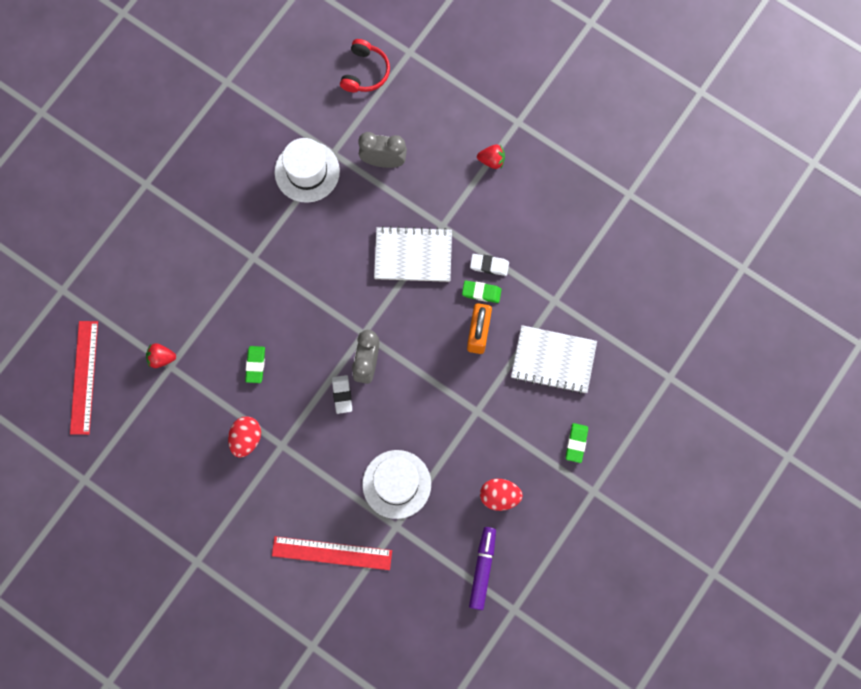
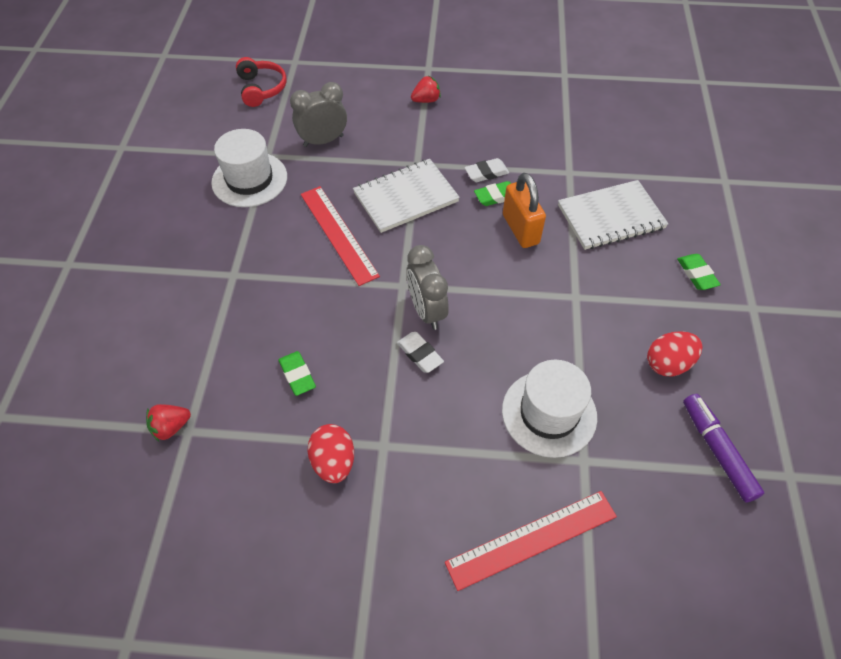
camera: 30 degrees left, 20 degrees down
(84, 377) = (70, 503): red ruler -> red ruler (338, 234)

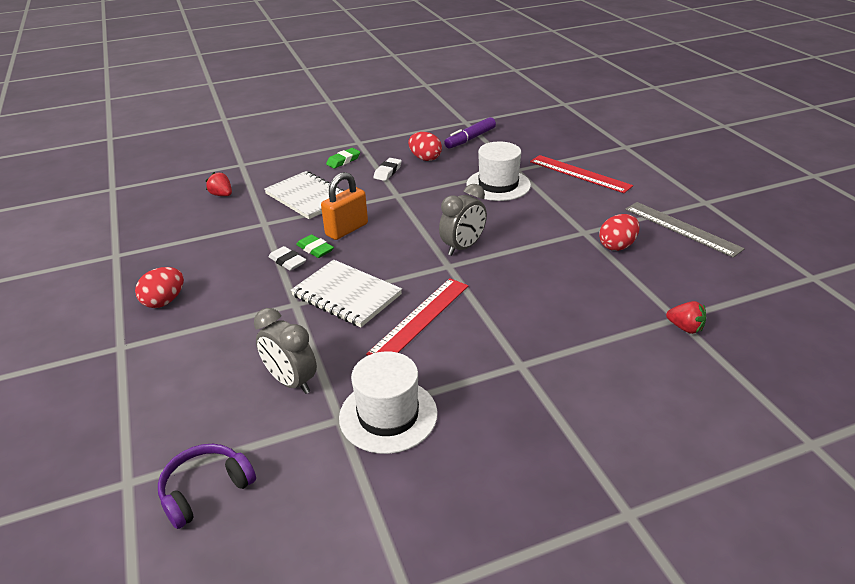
camera: 115 degrees left, 20 degrees down
(261, 88) = (205, 490): red headphones -> purple headphones
(297, 375) = (576, 285): green eraser -> none
(318, 569) = (682, 228): none -> grey ruler
(420, 354) = (503, 239): white eraser -> white eraser (387, 172)
(426, 100) = (186, 329): red strawberry -> red strawberry (222, 195)
(472, 93) = (164, 301): none -> red egg

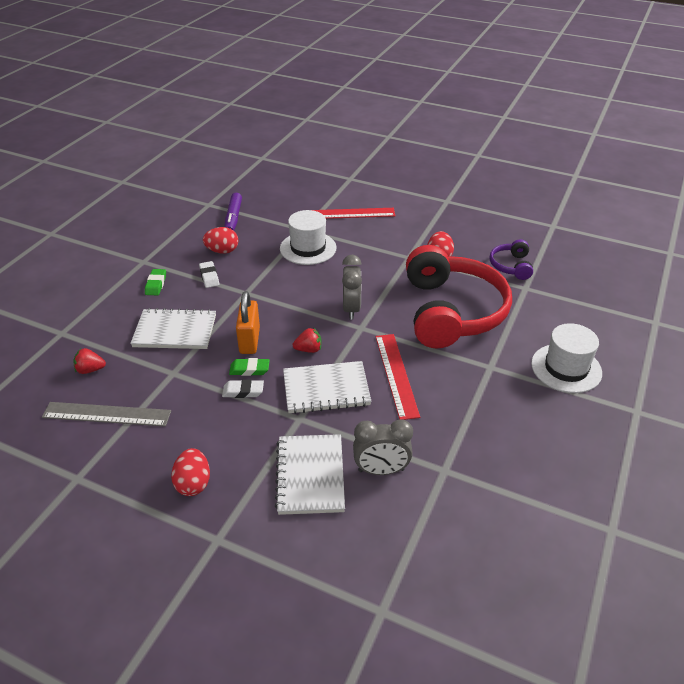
camera: 45 degrees left, 5 degrees up
(205, 490) = (435, 572): purple headphones -> purple headphones (511, 266)
(238, 348) = (310, 475): none -> white notebook
(388, 415) = (467, 447): white hat -> white hat (566, 368)
(556, 297) = (452, 311): none -> red headphones
(682, 228) = (457, 226): grey ruler -> grey ruler (107, 414)
(685, 328) = (536, 291): red strawberry -> red strawberry (308, 349)

